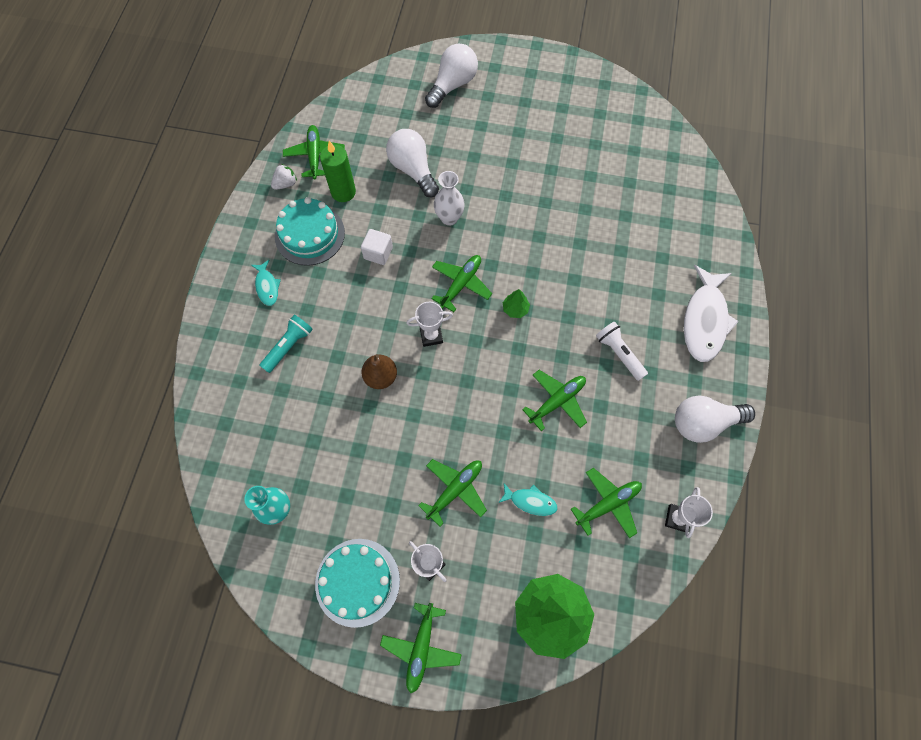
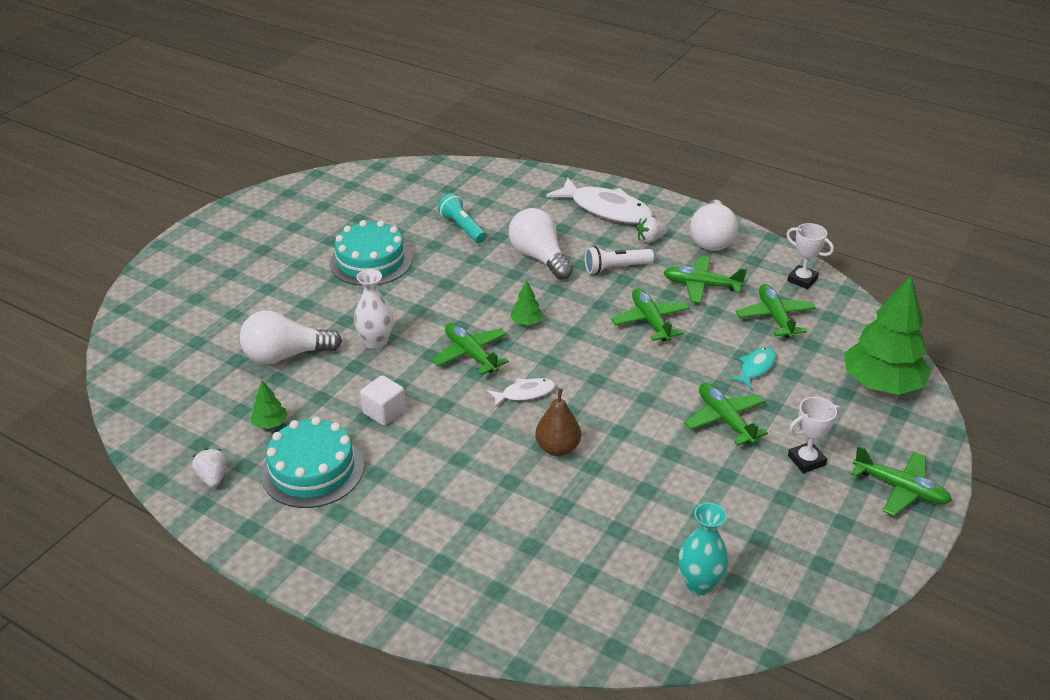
camera: 70 degrees left, 30 degrees down
(267, 286) = (365, 530): turquoise fish -> none
(288, 346) = (470, 526): turquoise flashlight -> turquoise flashlight (462, 228)
(315, 155) = (190, 438): green plane -> green plane (701, 285)
(343, 192) = (270, 424): green candle -> green tree
(357, 582) = (813, 527): turquoise cake -> turquoise cake (371, 261)
(431, 336) = (525, 393): white trophy -> white fish
(453, 85) = (189, 295): white light bulb -> white light bulb (539, 257)
(676, 370) = (650, 239): none -> white strawberry

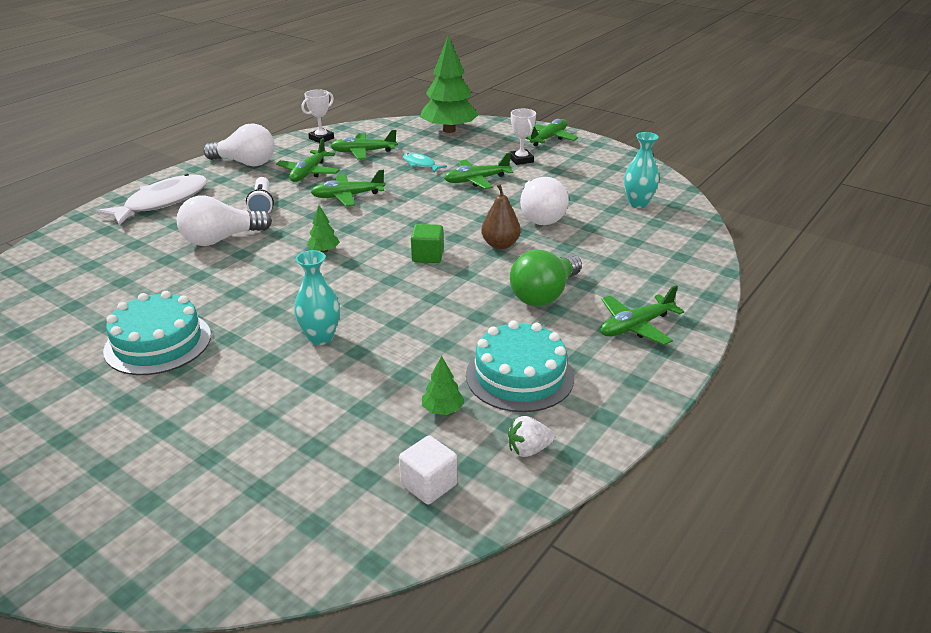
camera: 85 degrees left, 5 degrees down
(285, 355) = (319, 404): white light bulb -> white light bulb (540, 216)
(376, 342) = (320, 337): white vase -> turquoise vase
(384, 412) = (438, 332): white cube -> white cube (429, 484)
(453, 486) = (544, 294): none -> green light bulb
(462, 228) = (133, 280): turquoise flashlight -> none
(470, 354) = (362, 281): green plane -> green plane (635, 326)
(525, 393) = (427, 256): white fish -> green cube
(650, 239) = (227, 187): white strawberry -> none

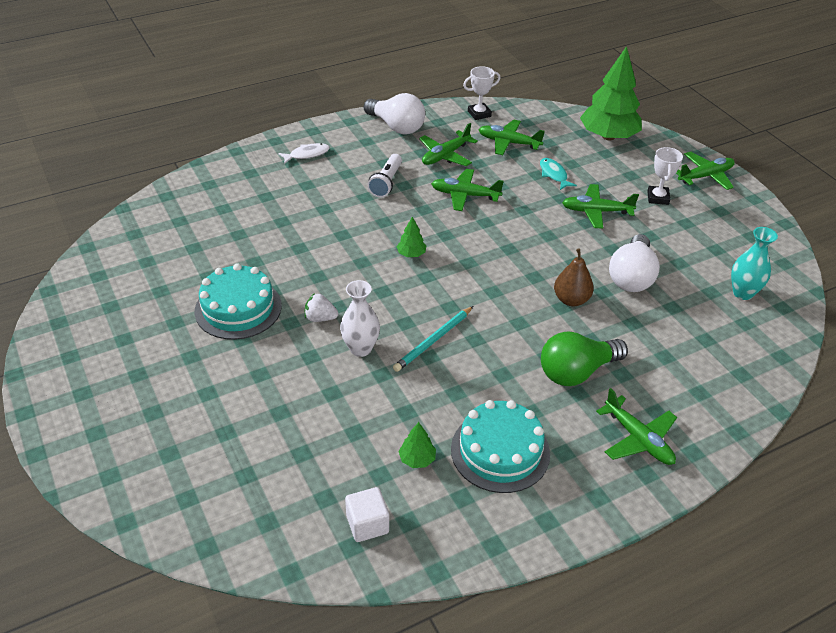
camera: 25 degrees right, 10 degrees up
(162, 202) = (307, 154): white fish -> white fish, size x0.50
(221, 239) = (334, 213): white light bulb -> none
(320, 337) = (360, 348): turquoise vase -> white vase
(392, 310) = (433, 341): none -> turquoise pencil
(427, 256) = (497, 290): green cube -> none
(528, 449) = (463, 526): white strawberry -> white strawberry (320, 318)
(635, 326) = (638, 439): green plane -> green plane turned 120 degrees counterclockwise

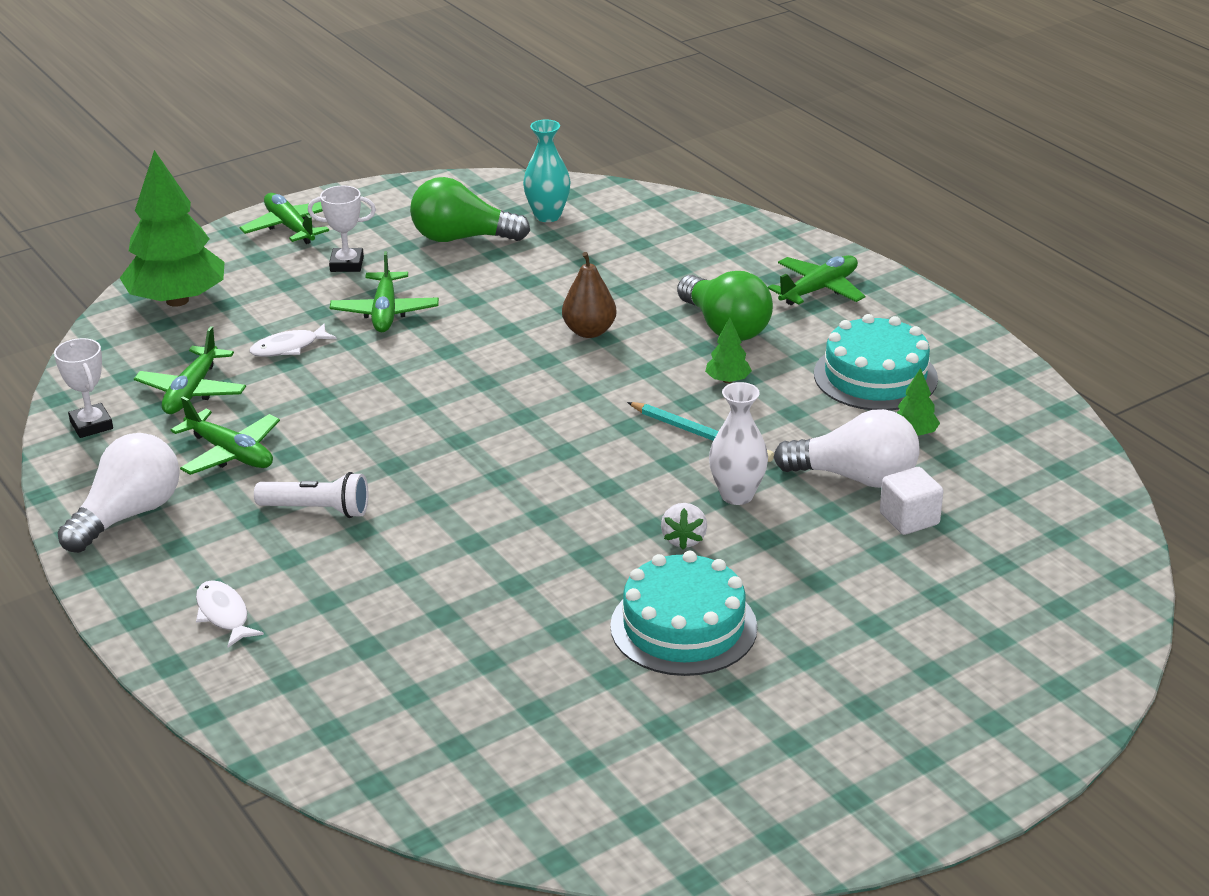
camera: 95 degrees left, 10 degrees down
(367, 524) = (1025, 460): white cube -> white cube (909, 519)
(411, 254) = (513, 468): green tree -> green tree (727, 380)
(464, 195) = (350, 427): green plane -> none
(554, 174) = (288, 347): turquoise fish -> white fish
(631, 277) = (531, 288): white light bulb -> white light bulb (855, 477)
(701, 248) = (461, 238): none -> green light bulb

